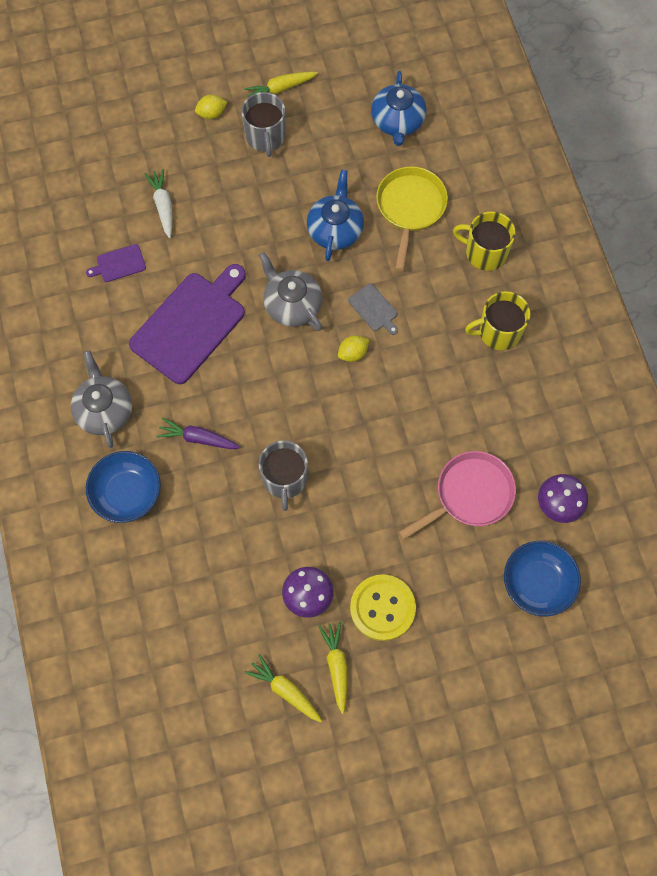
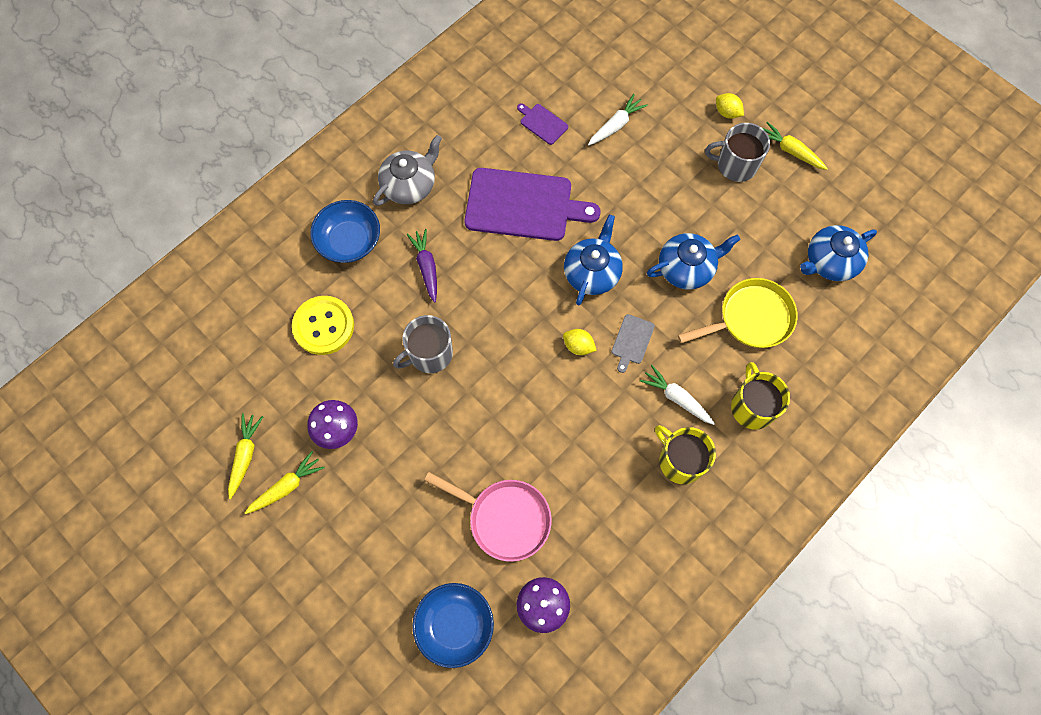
camera: 60 degrees right, 0 degrees up
(265, 137) = (735, 165): grey mug -> grey mug turned 45 degrees clockwise
(292, 304) = (592, 272): grey teapot -> blue teapot
(382, 608) = (358, 497): yellow button -> yellow button (323, 326)
(444, 304) = (676, 398): none -> white carrot

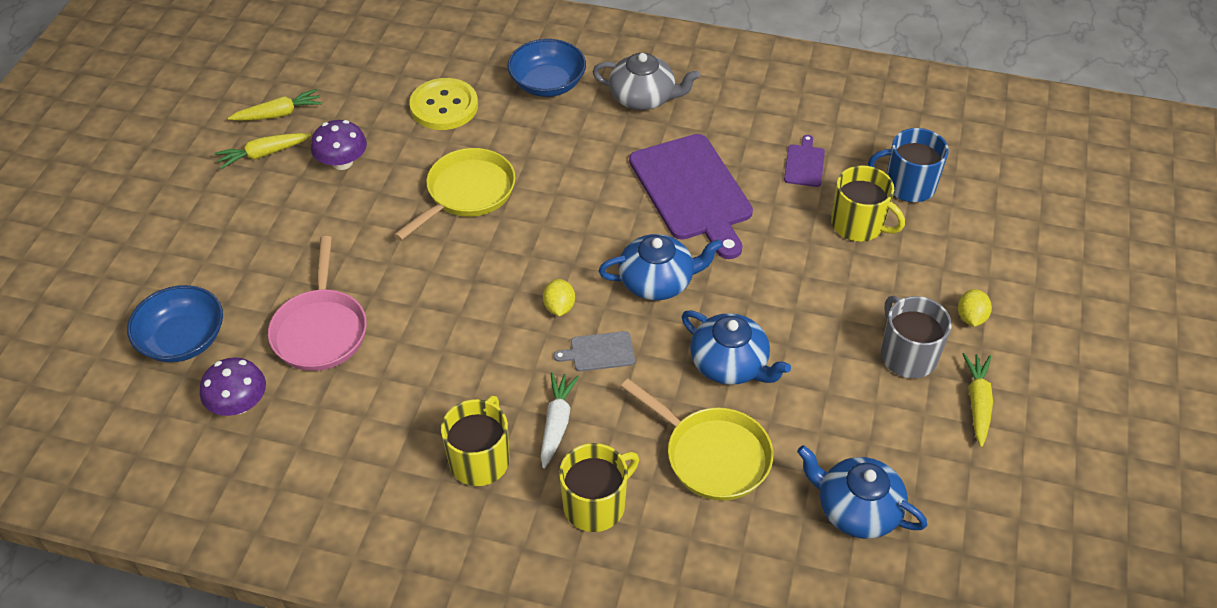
camera: 60 degrees right, 20 degrees down
(286, 486) = (263, 154): yellow carrot -> yellow carrot turned 135 degrees clockwise
(426, 267) = (561, 149): purple carrot -> none
(429, 354) = (467, 193): grey mug -> yellow pan
(600, 76) = (908, 185): none -> blue mug
(616, 125) = (858, 224): white carrot -> yellow mug

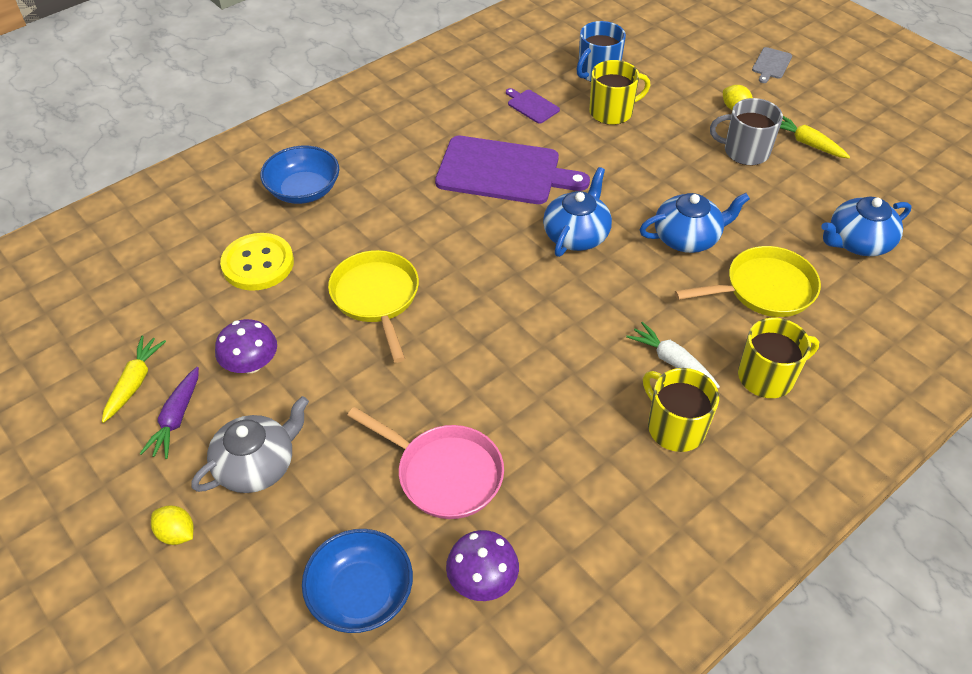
camera: 55 degrees left, 0 degrees up
(263, 154) = (176, 418): yellow carrot -> purple carrot
(559, 307) = (554, 302): yellow lemon -> yellow lemon (177, 533)
(595, 504) = (767, 377): yellow mug -> yellow mug turned 75 degrees clockwise
(599, 352) = (619, 301): grey cutting board -> grey cutting board (771, 64)
(643, 98) = (379, 147): grey teapot -> grey teapot (257, 465)

